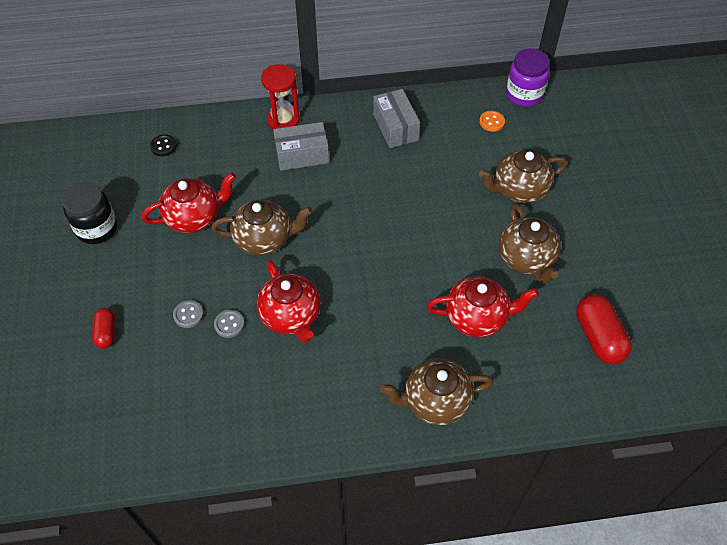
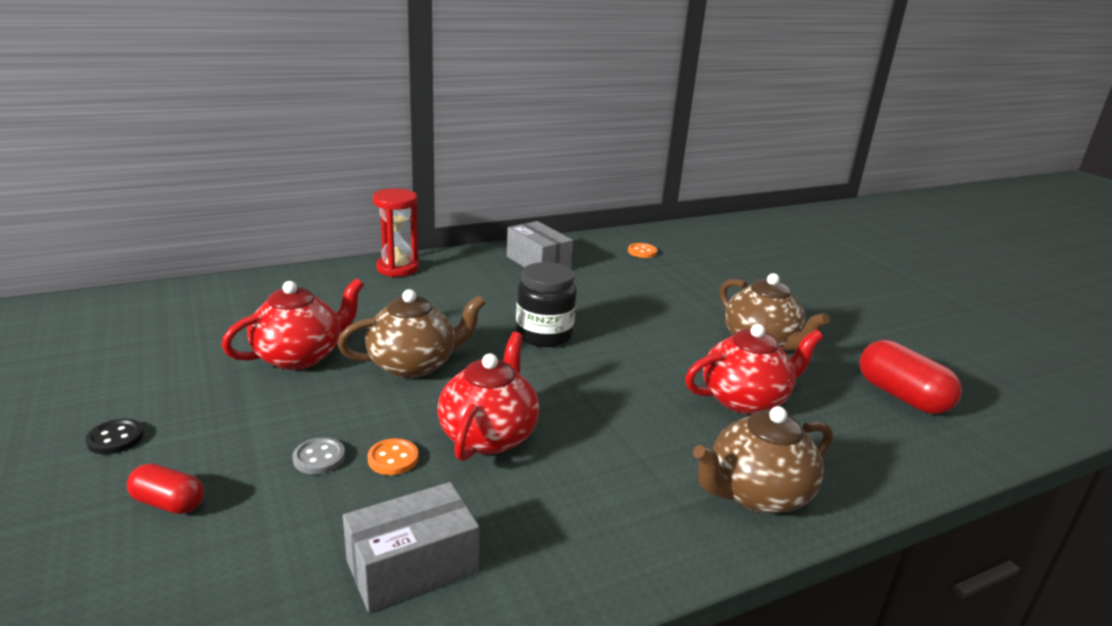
camera: 20 degrees left, 30 degrees down
(97, 228) = (138, 384): black jar -> black jar (544, 335)
(106, 333) = (168, 503): red capsule -> red capsule turned 45 degrees counterclockwise
(163, 146) = (236, 300): black button -> black button (115, 438)
(229, 324) = (393, 458): grey button -> orange button
(291, 316) = (489, 435): red teapot -> red teapot turned 120 degrees counterclockwise
(302, 155) = (434, 291): grey box -> grey box (412, 566)
(518, 190) = (708, 293): brown teapot -> none
(524, 94) = (661, 233): purple jar -> none

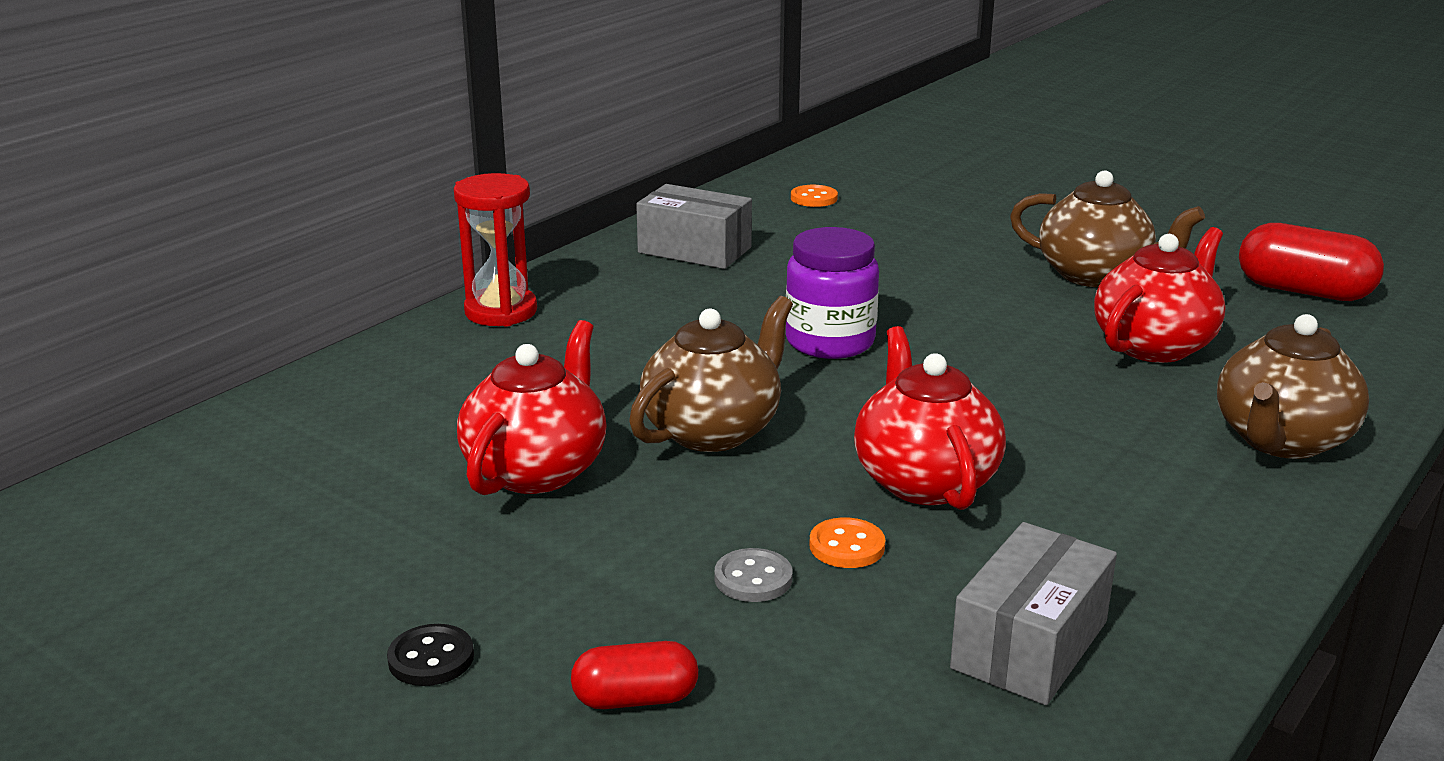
camera: 25 degrees left, 0 degrees up
(544, 335) = (830, 342): black jar -> purple jar

